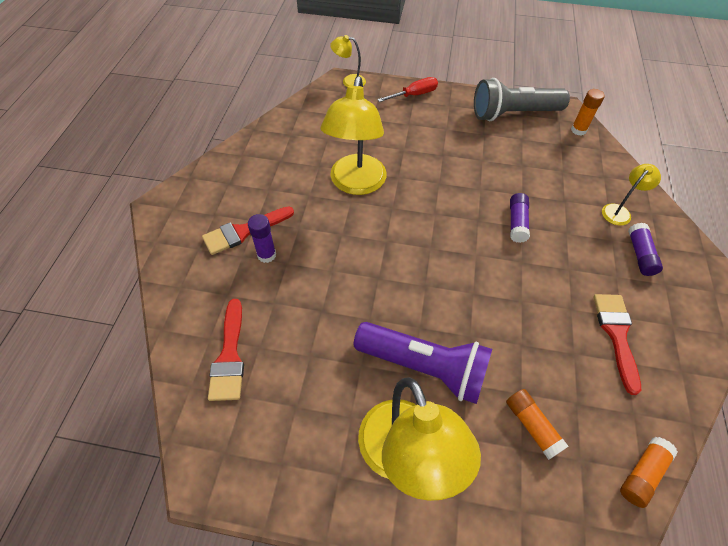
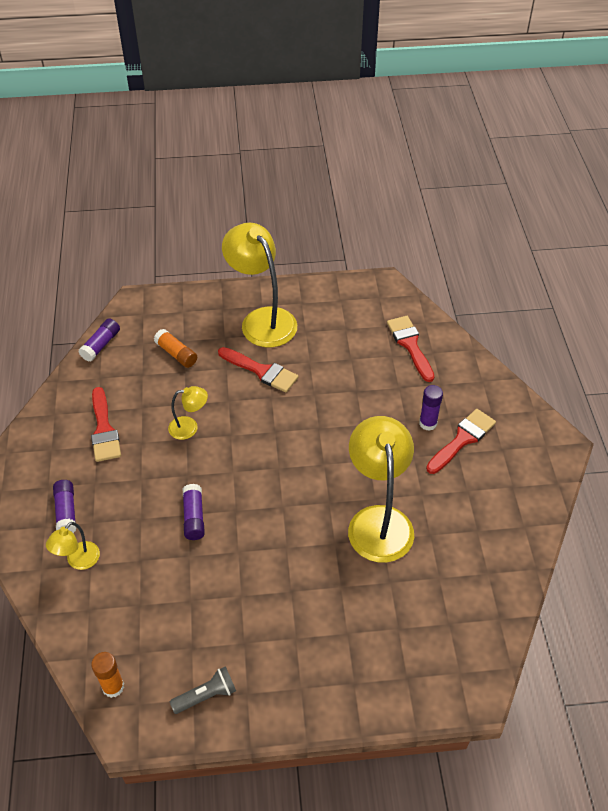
camera: 165 degrees right, 5 degrees down
(349, 81) = (462, 698): yellow lamp -> yellow lamp (189, 427)
(414, 95) = (356, 695): red screwdriver -> none
(424, 367) = (261, 371): purple flashlight -> red brush
(513, 114) = (206, 695): grey flashlight -> grey flashlight, size x0.49
(642, 474) = (101, 345): orange glue stick -> purple glue stick

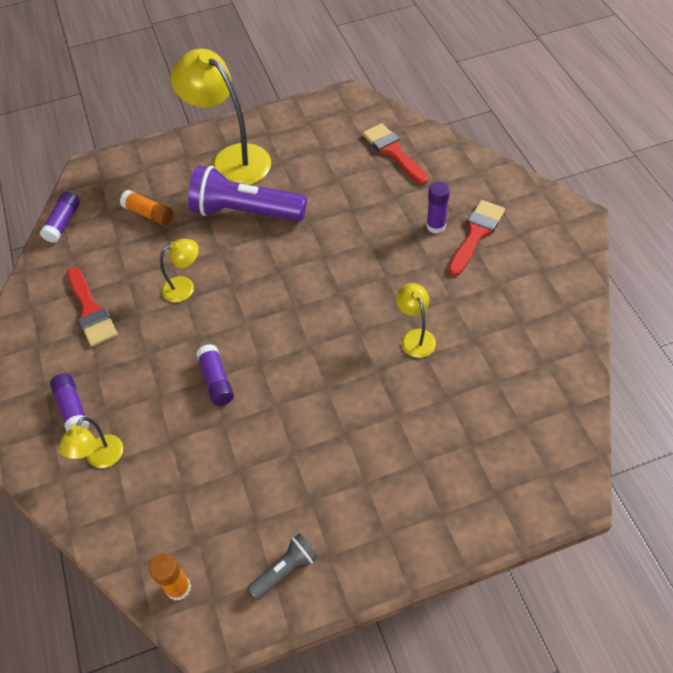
camera: 10 degrees left, 5 degrees up
(261, 371) = (245, 212): red brush -> purple flashlight
(378, 521) = (415, 337): yellow lamp -> yellow lamp, size x0.48

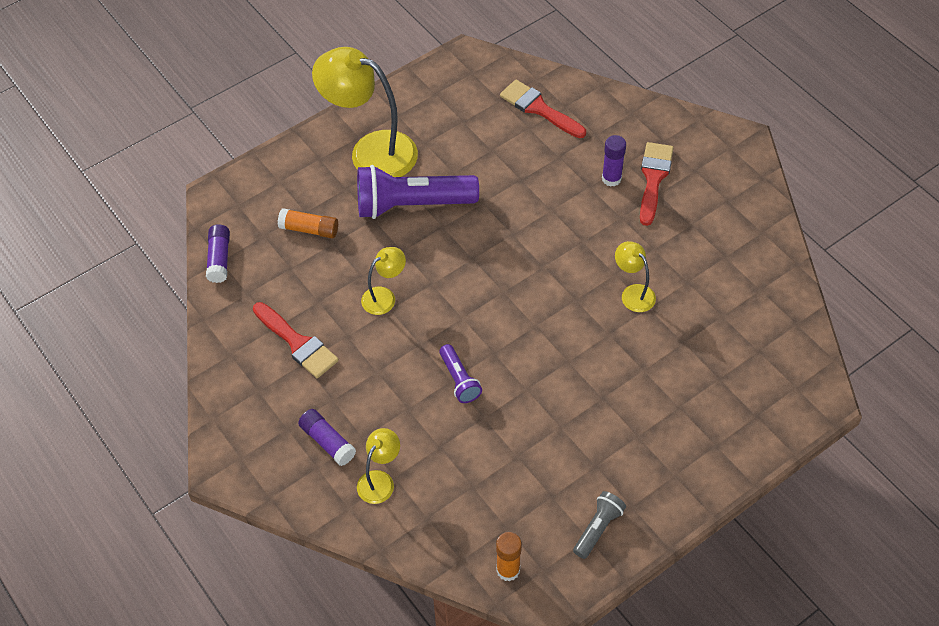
camera: 20 degrees left, 0 degrees up
(101, 459) = (380, 480): yellow lamp -> yellow lamp turned 150 degrees counterclockwise
(216, 380) = (459, 380): purple glue stick -> purple flashlight

